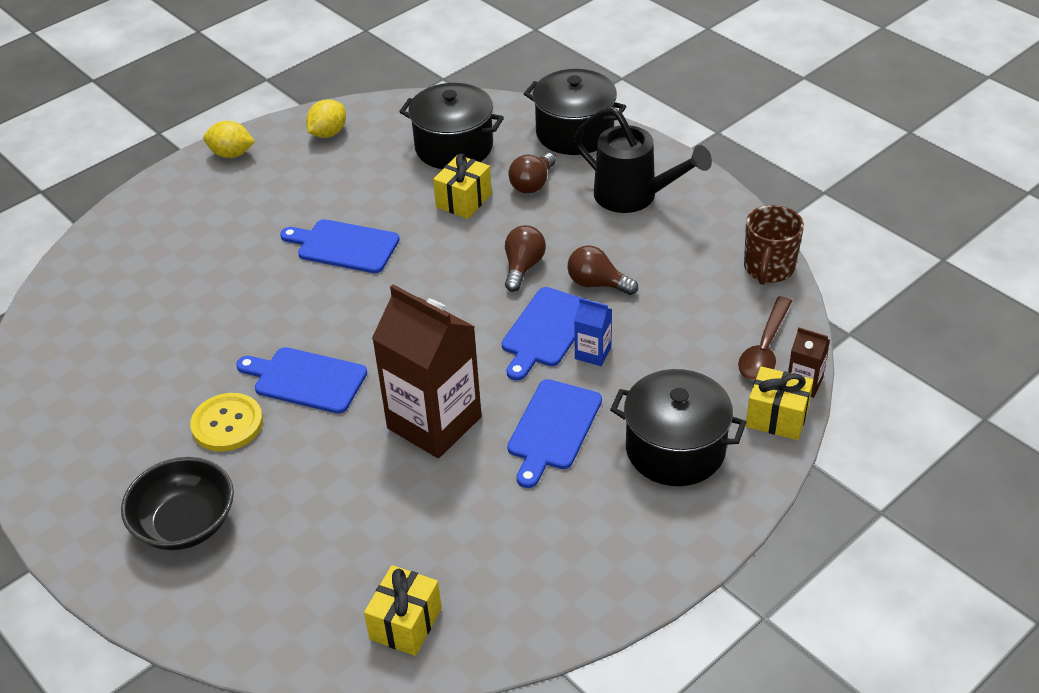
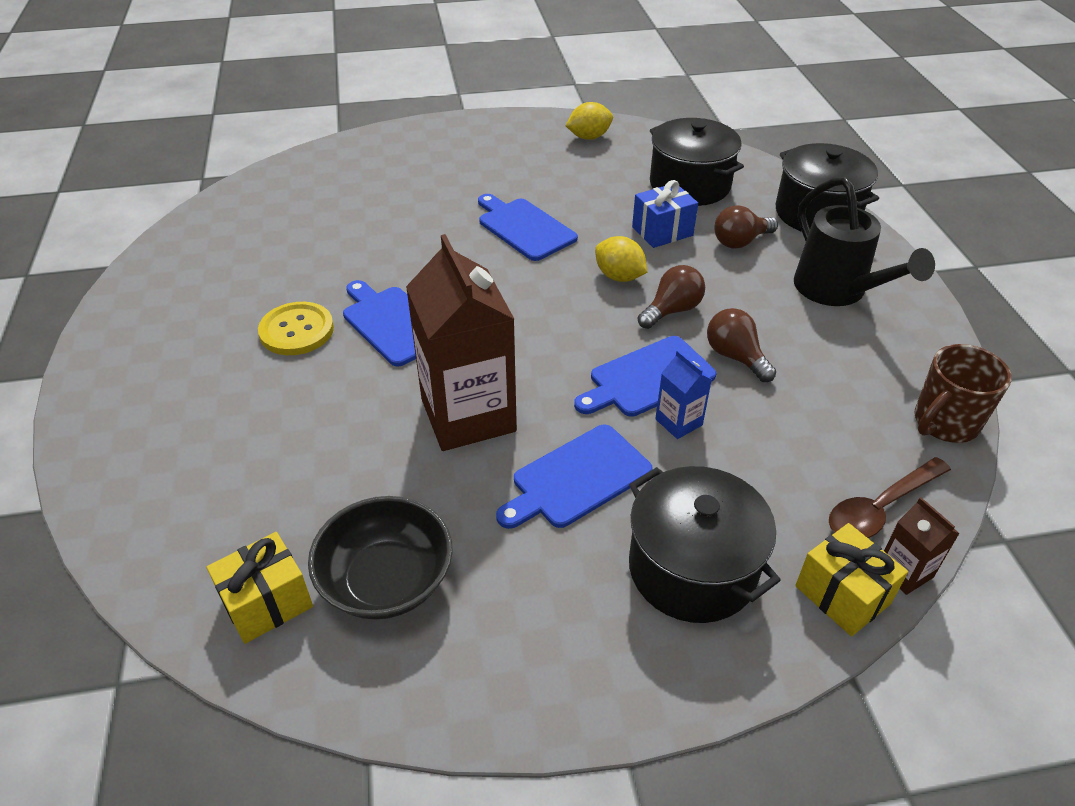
camera: 30 degrees right, 0 degrees up
(185, 523) = (184, 398): black bowl -> black bowl (386, 580)
(231, 154) = (497, 126): yellow lemon -> yellow lemon (619, 276)
(463, 200) = (662, 231): yellow gift -> blue gift

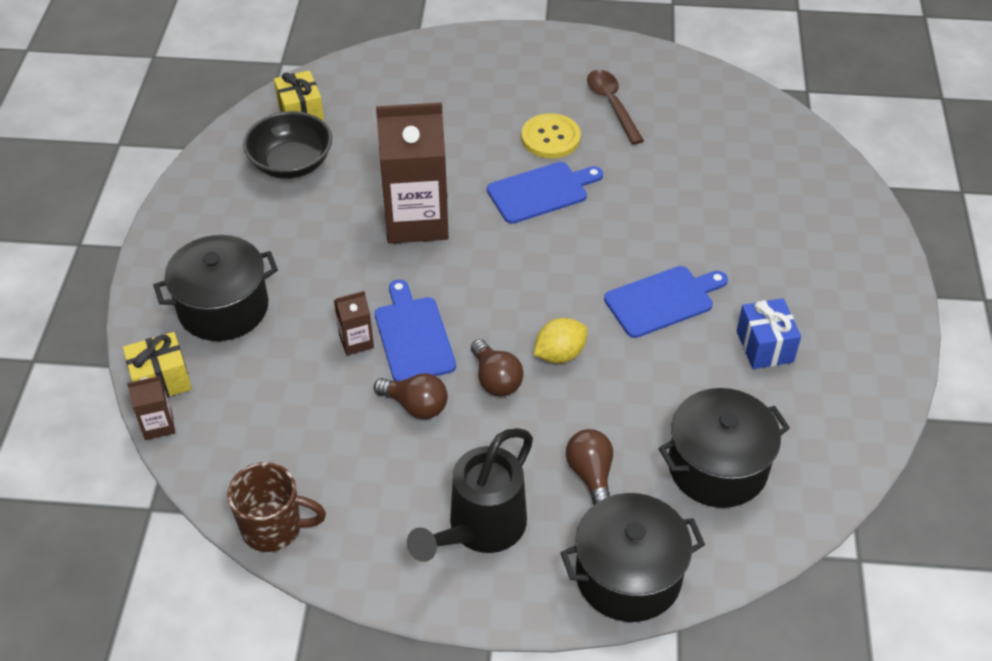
camera: 105 degrees right, 5 degrees up
(577, 479) = (327, 267): blue cutting board -> none
(589, 137) = (848, 398): yellow lemon -> none
(662, 231) = (628, 411): blue gift -> blue gift (764, 346)
(678, 422) = (356, 341): blue carton -> brown carton
(735, 357) = (416, 406): brown light bulb -> brown light bulb turned 45 degrees clockwise
(837, 291) = (480, 529): black watering can -> black watering can turned 45 degrees counterclockwise
(880, 508) = (215, 437): brown spoon -> brown spoon (612, 104)
(944, 423) = (274, 528): brown mug -> brown mug turned 120 degrees clockwise

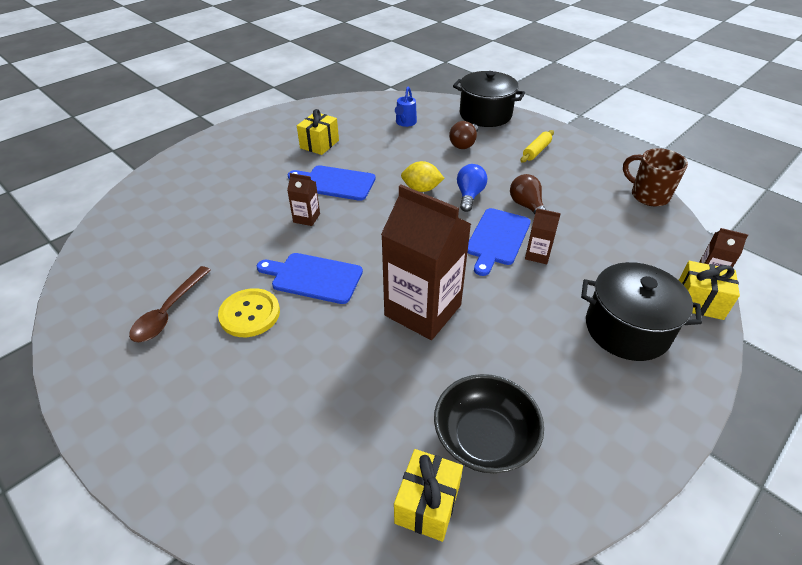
camera: 140 degrees left, 5 degrees down
(480, 529) = (536, 151): black watering can -> yellow rolling pin
(496, 379) = (469, 195): brown light bulb -> blue light bulb
(629, 240) = (306, 218): none -> brown carton
(717, 467) = (405, 123): black pot -> blue watering can
(764, 346) = (319, 144): blue gift -> yellow gift

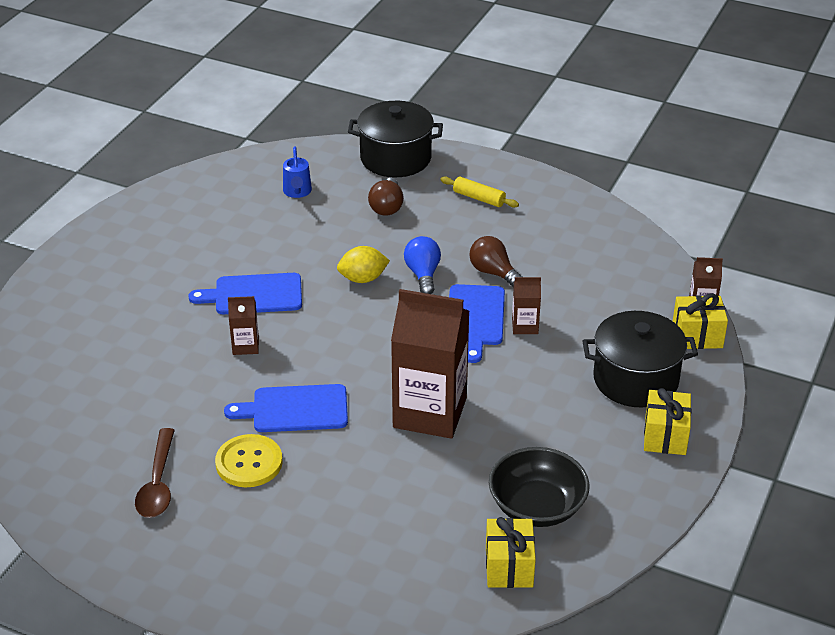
camera: 20 degrees left, 5 degrees down
(319, 144) = (202, 247): yellow gift -> yellow gift (665, 436)
(536, 151) = (479, 198): yellow rolling pin -> yellow rolling pin turned 75 degrees counterclockwise
(648, 195) = (622, 229): brown mug -> none

